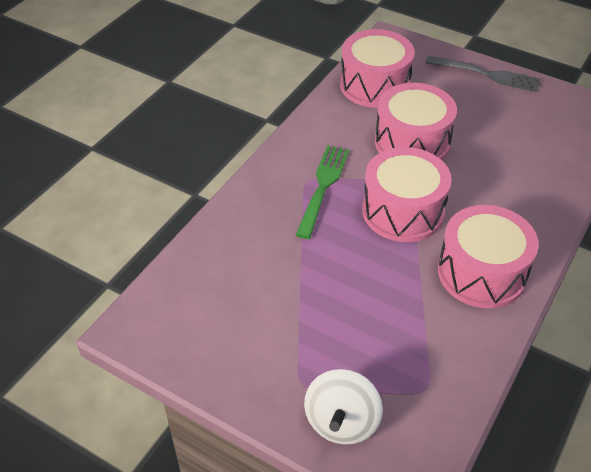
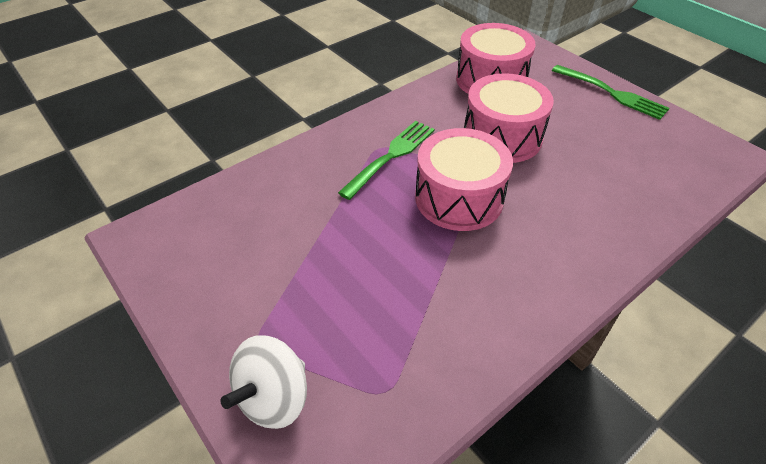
camera: 20 degrees right, 0 degrees up
(481, 273) = (513, 283): pink drum -> none
(486, 74) = (611, 93): grey fork -> green fork

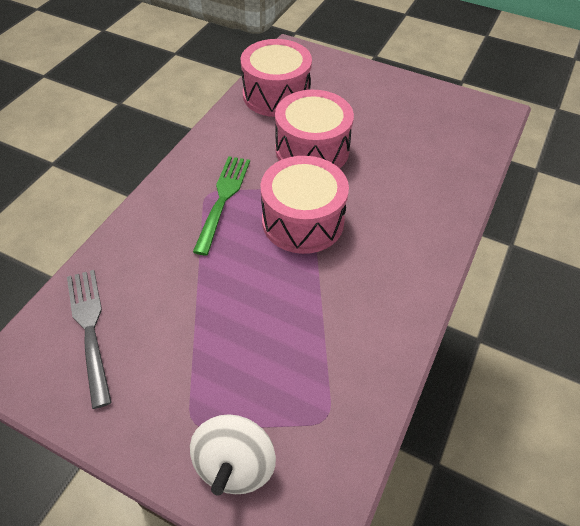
camera: 25 degrees left, 5 degrees up
(214, 229) = (90, 330): none -> grey fork
(611, 93) = (382, 81): green fork -> none

